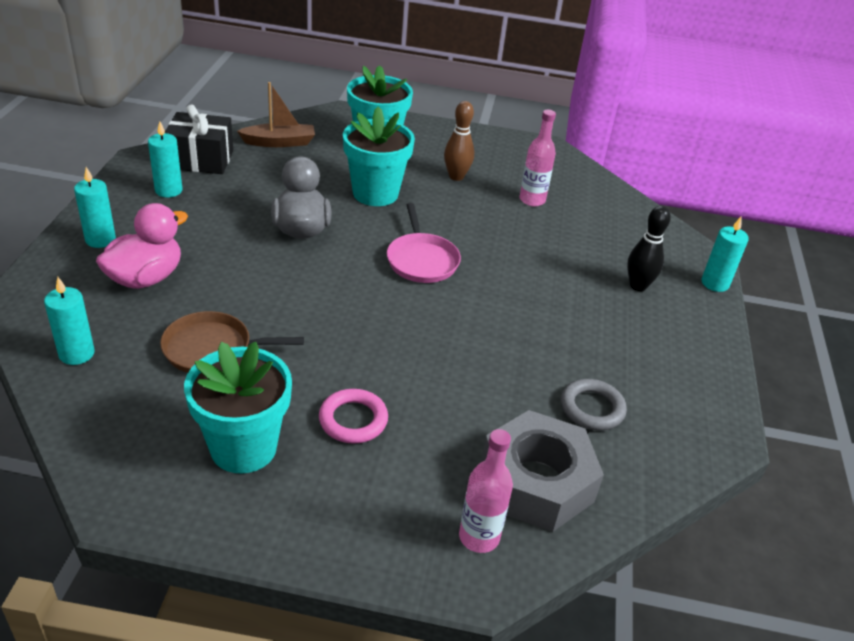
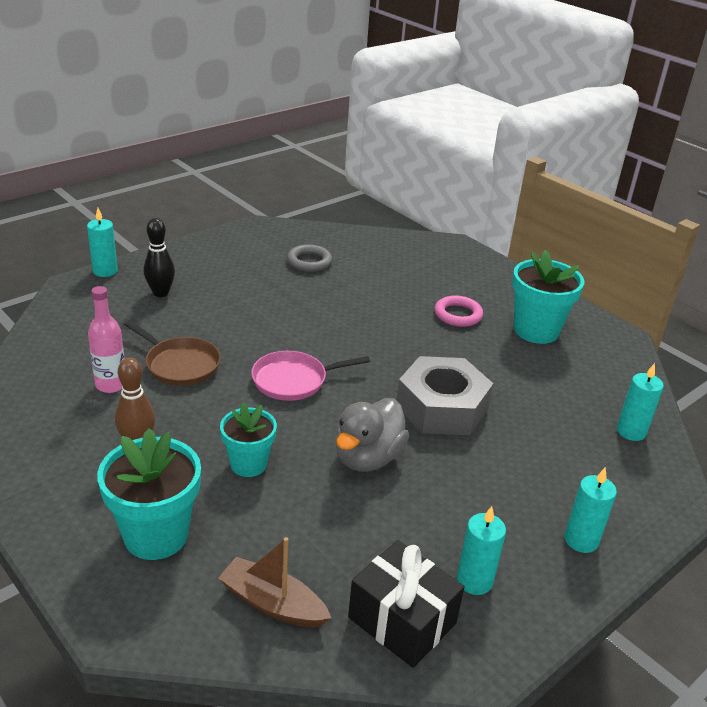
camera: 140 degrees left, 5 degrees down
(146, 278) = (550, 473): pink duck -> none
(212, 349) = (523, 390): brown pan -> brown pan (180, 364)
(375, 193) = (248, 464): turquoise flower pot -> turquoise flower pot, size x0.64
(422, 260) = (293, 380): pink pan -> pink pan turned 135 degrees counterclockwise
(479, 537) = (439, 253): pink bottle -> none
(536, 482) = (385, 254): grey nut -> grey nut (441, 407)

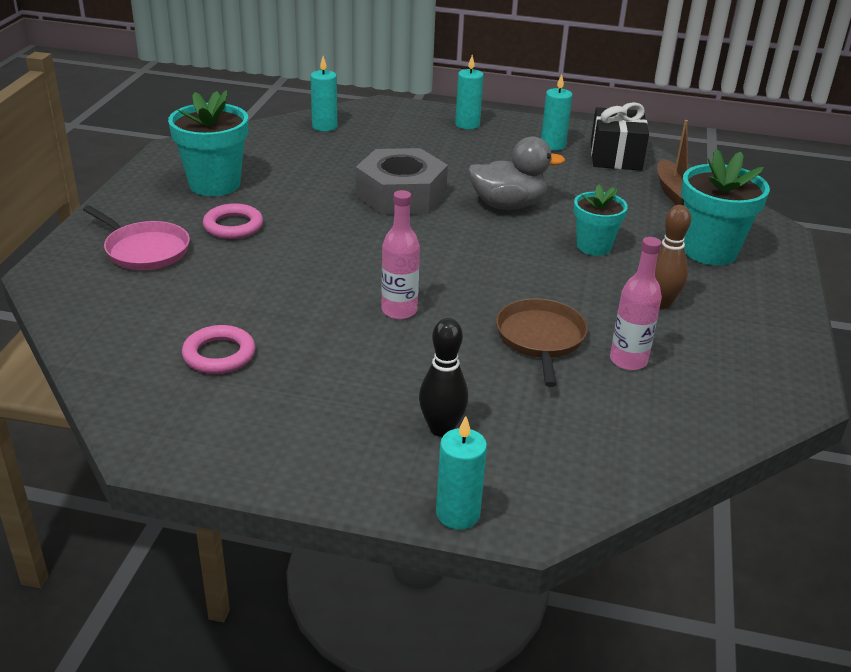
camera: 125 degrees left, 0 degrees up
(279, 329) = (399, 310): none -> pink bottle
(293, 380) = (468, 269): pink pan -> pink pan (145, 250)
(309, 262) = (219, 354): grey ring -> pink ring

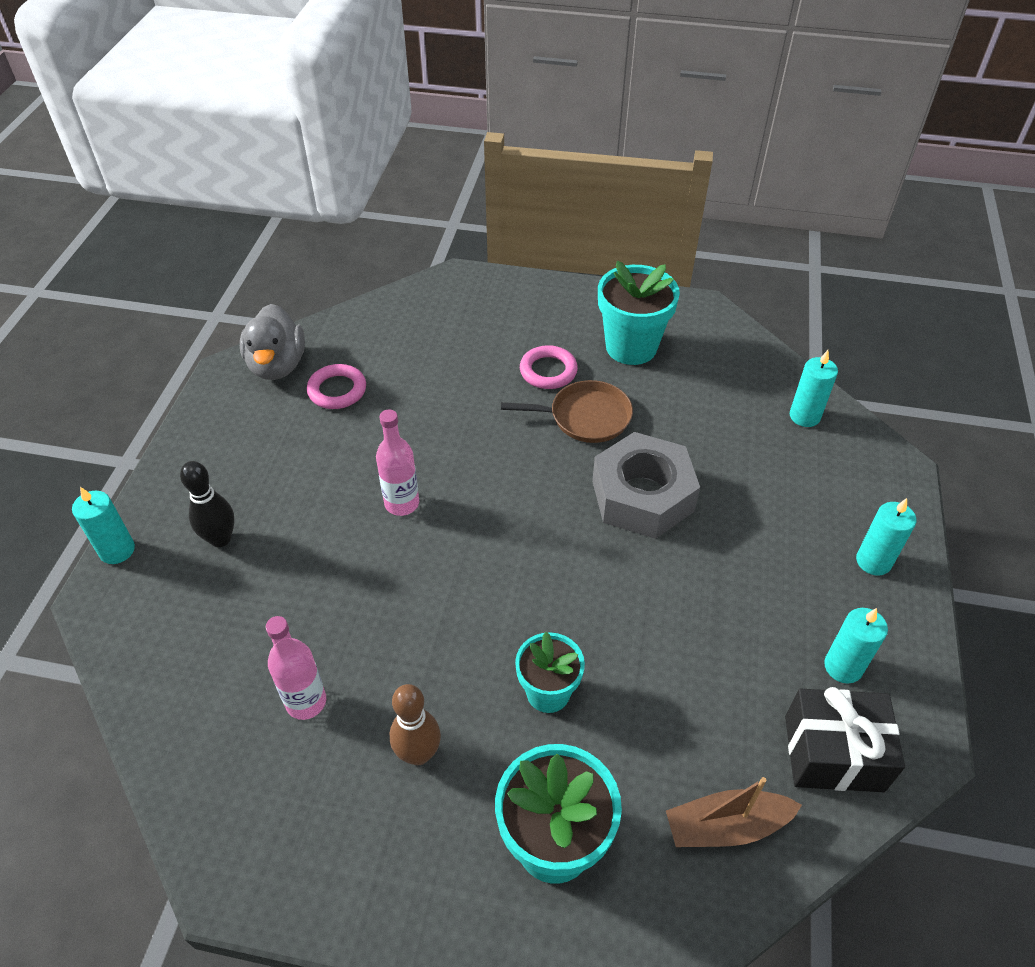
camera: 90 degrees right, 15 degrees up
(145, 250) = (497, 323): pink pan -> none
(508, 205) = (640, 602): grey duck -> grey duck (277, 365)
(540, 338) = (350, 621): brown pan -> brown pan (586, 417)

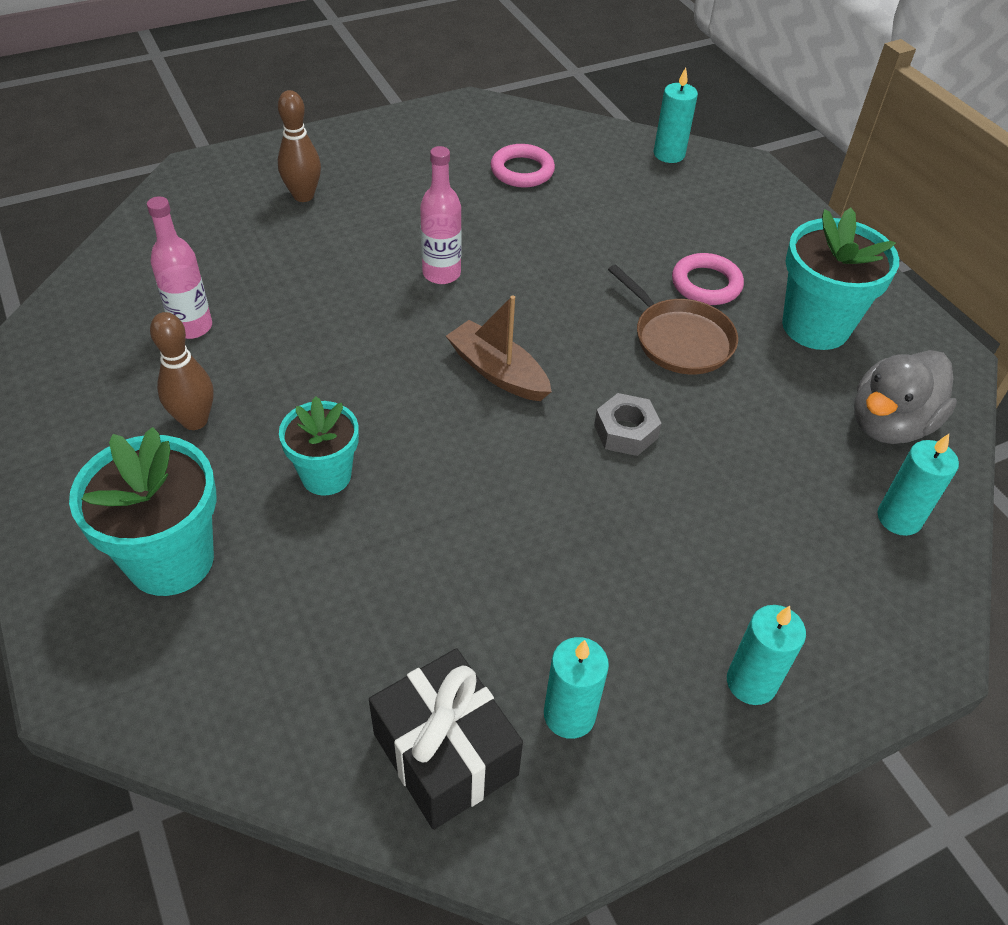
camera: 50 degrees right, 0 degrees up
(117, 550) = (243, 153): turquoise candle -> turquoise candle (669, 154)
(220, 539) = (303, 196): black bowling pin -> brown bowling pin
(277, 365) = (509, 125): grey duck -> grey duck (889, 424)
(642, 496) = (625, 431): grey nut -> grey nut, size x0.48
(726, 826) = (283, 691): brown boat -> brown boat (497, 372)

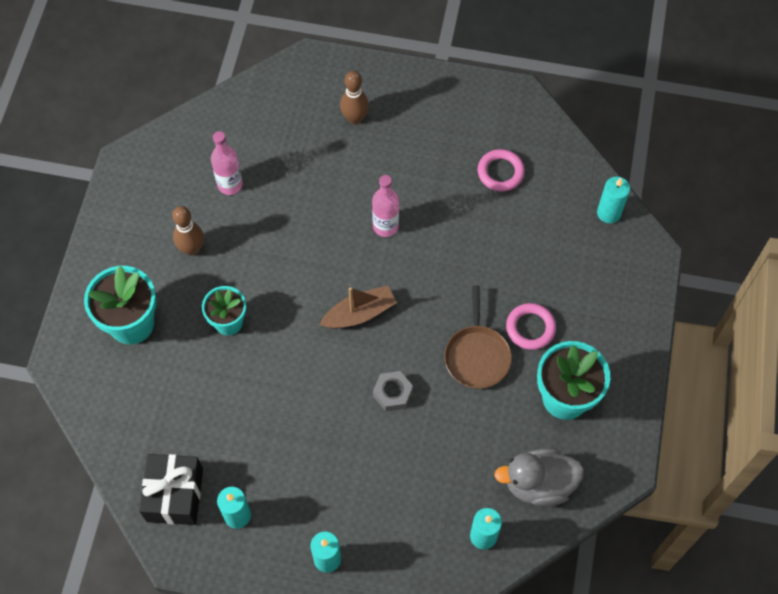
camera: 40 degrees right, 15 degrees up
(497, 372) = (360, 313): brown boat -> brown boat turned 75 degrees clockwise

